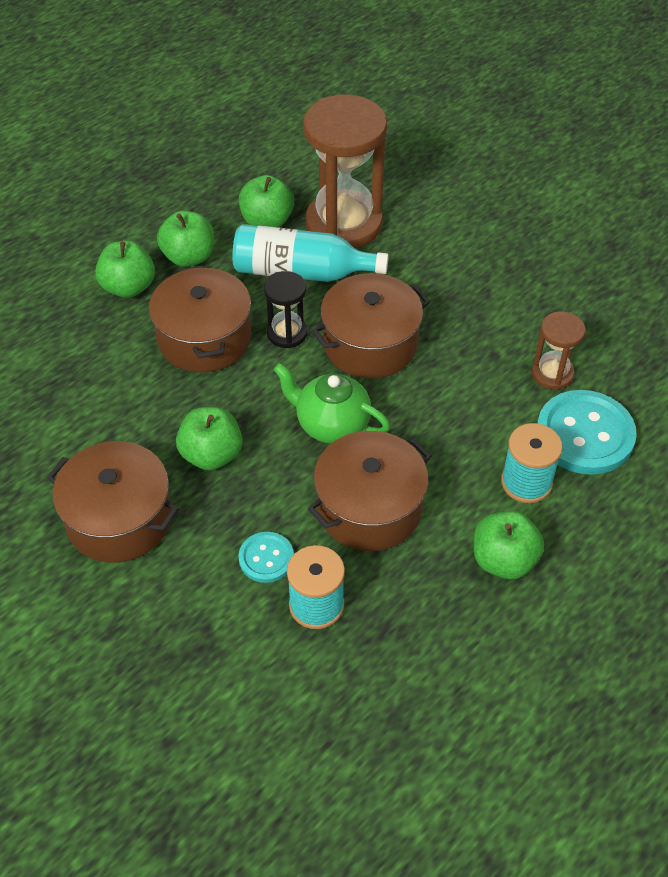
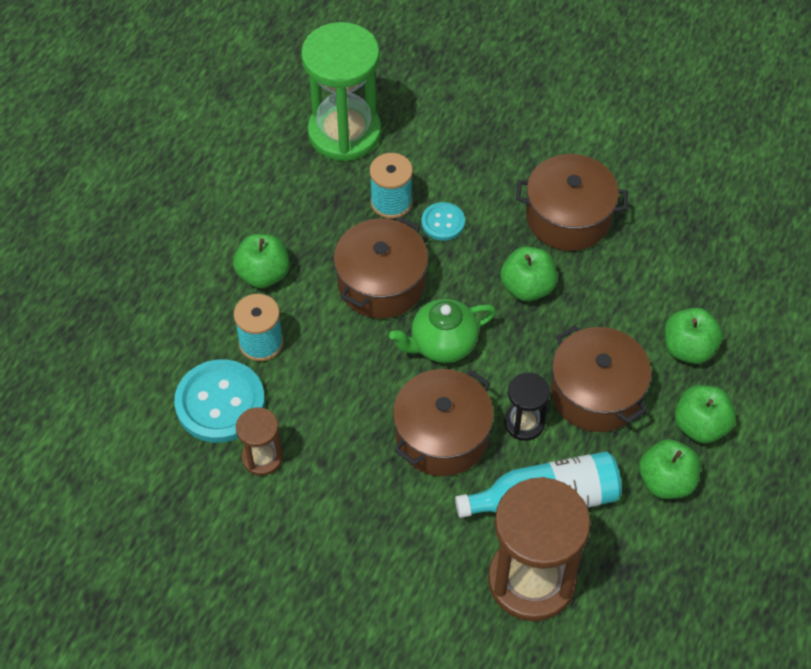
camera: 160 degrees right, 5 degrees up
(267, 221) = (614, 556): green apple -> green apple (688, 348)
(331, 424) = (442, 344): green teapot -> green teapot turned 150 degrees clockwise
(337, 730) = (344, 133): none -> green hourglass

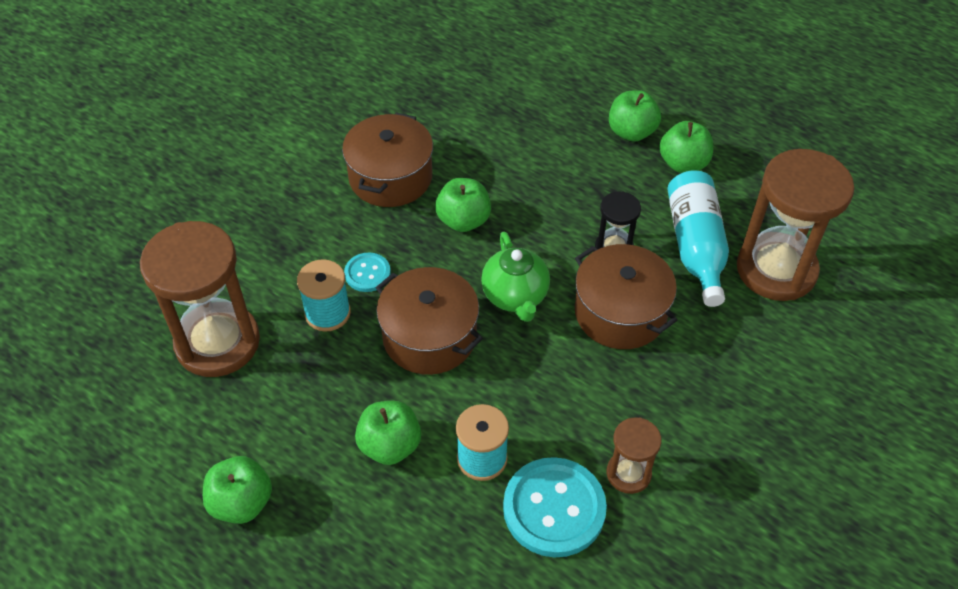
camera: 80 degrees left, 5 degrees down
(344, 133) = (217, 342): green hourglass -> brown hourglass
(596, 393) = (589, 192): brown pot -> none
(688, 348) = (553, 124): green apple -> green apple (242, 503)

